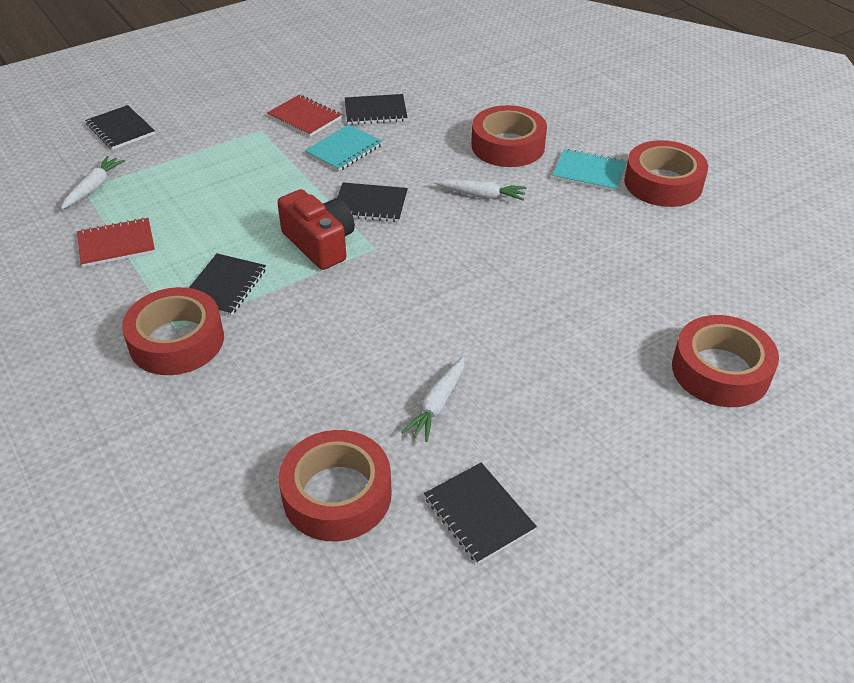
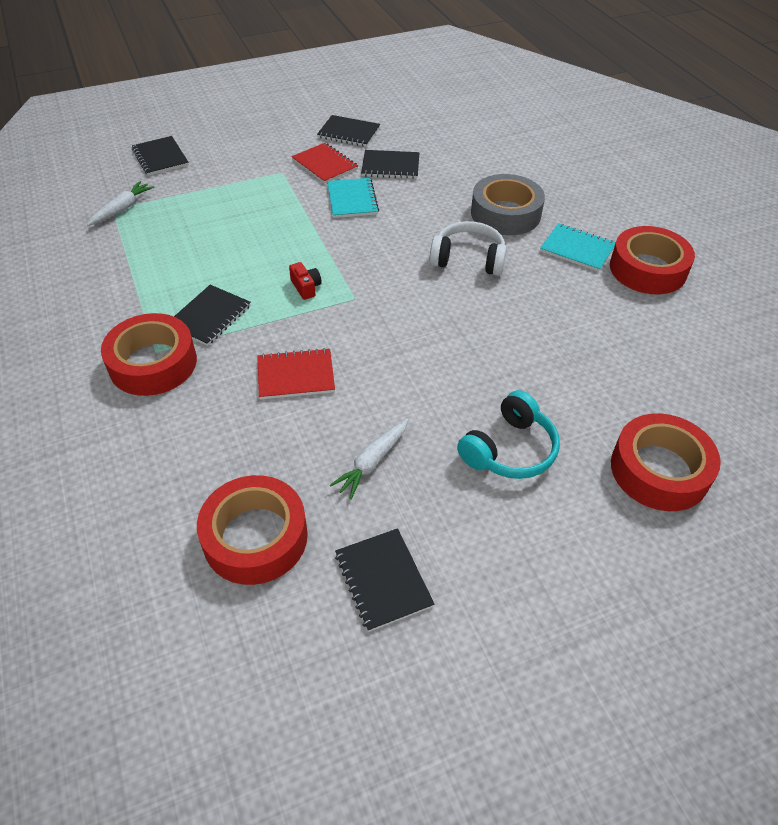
camera: 10 degrees right, 5 degrees up
(116, 244) = (126, 264): red notebook -> red notebook (296, 376)
(320, 244) = (306, 287): red camera -> red camera, size x0.48
(344, 150) = (352, 199): turquoise notebook -> turquoise notebook turned 60 degrees counterclockwise
(370, 204) = (362, 255): black notebook -> black notebook (349, 133)
(481, 195) = (468, 259): white carrot -> white headphones
(508, 146) = (505, 213): red tape -> grey tape
(571, 373) = (509, 450): none -> turquoise headphones

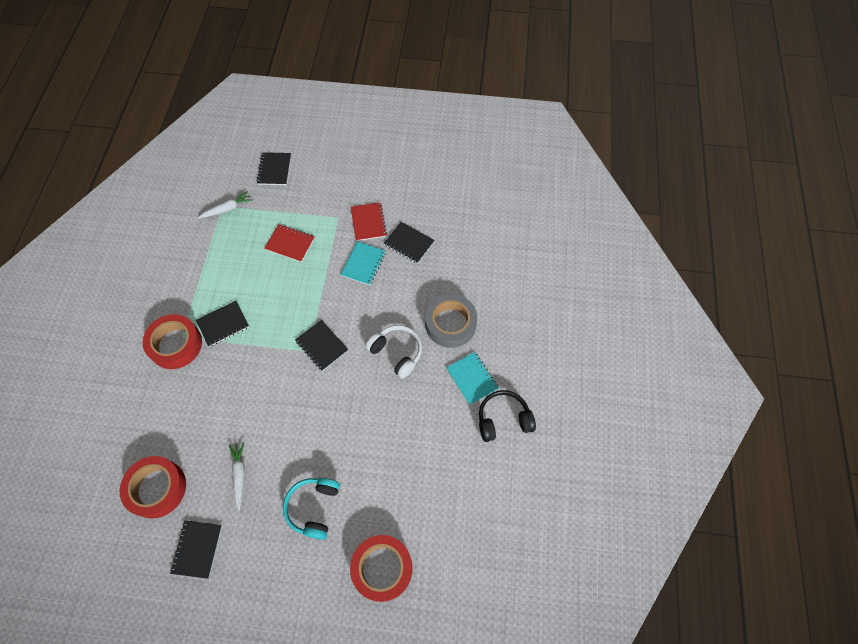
camera: 30 degrees right, 15 degrees up
(296, 376) = (240, 393): red notebook -> red notebook (290, 244)
(306, 287) = (288, 327): red camera -> none
(349, 133) = (404, 197): black notebook -> black notebook (322, 346)
(372, 462) = (239, 475): white carrot -> white carrot turned 105 degrees clockwise
(509, 450) = (314, 508): turquoise headphones -> turquoise headphones turned 120 degrees clockwise
(647, 269) = (503, 419): red tape -> black headphones

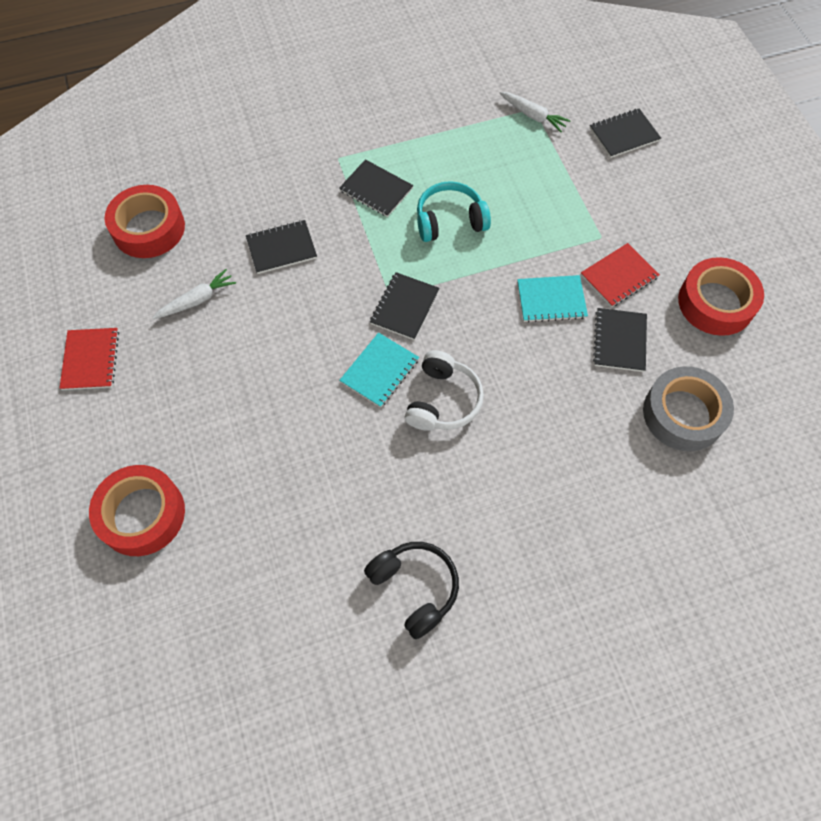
camera: 65 degrees right, 0 degrees up
(175, 345) = (325, 158): red tape -> red tape (716, 303)
(197, 549) = (96, 301): black notebook -> black notebook (281, 248)
(290, 244) = (527, 203): red notebook -> red notebook (90, 360)
(314, 508) = (189, 399): turquoise headphones -> turquoise headphones (450, 221)
(450, 324) = (525, 451): grey tape -> grey tape (683, 414)
(472, 379) = (455, 517): turquoise notebook -> turquoise notebook (379, 371)

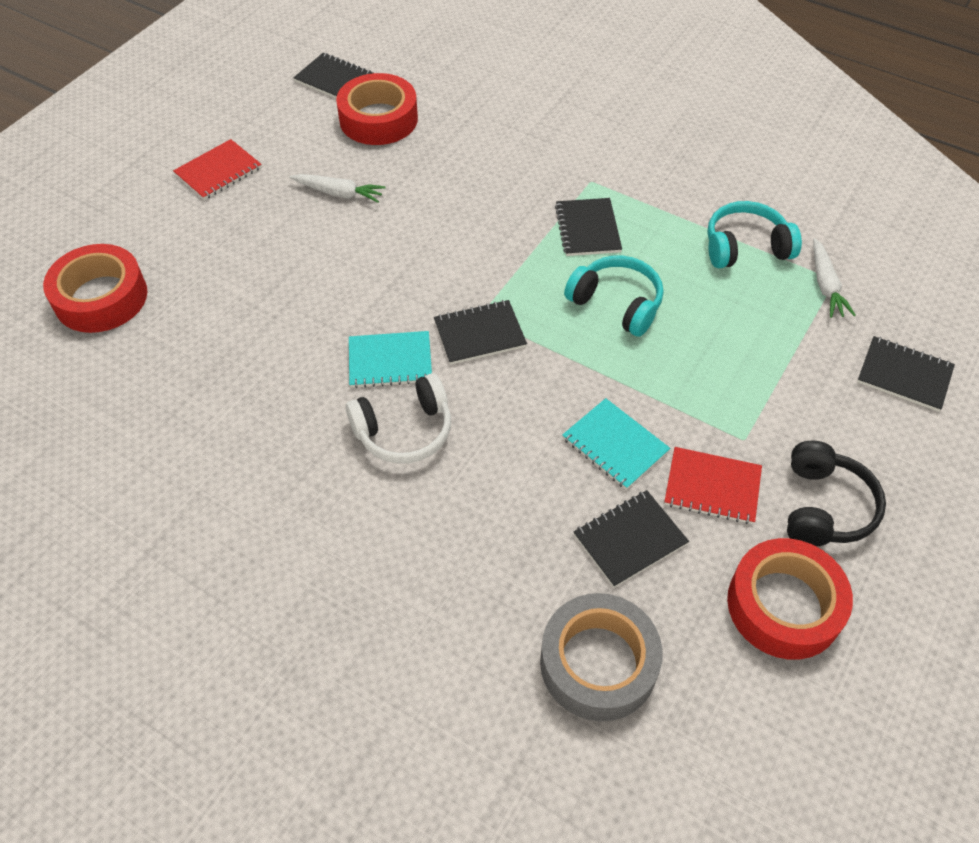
camera: 50 degrees right, 10 degrees down
(281, 248) = (450, 209): black notebook -> black notebook (334, 79)
(415, 588) = (178, 541): black headphones -> black headphones (824, 507)
(469, 127) = (745, 247): none -> turquoise headphones

